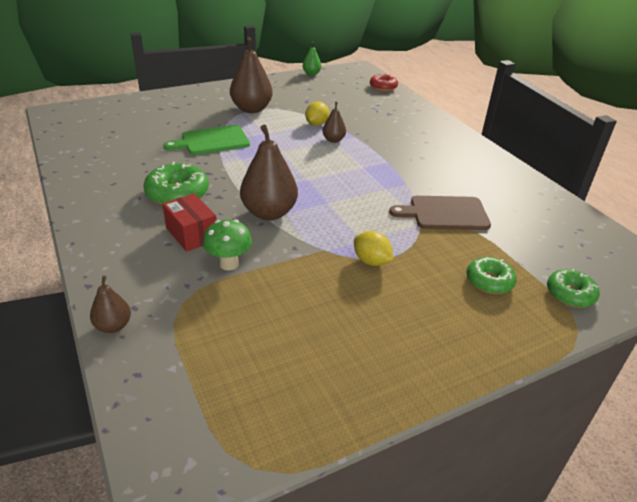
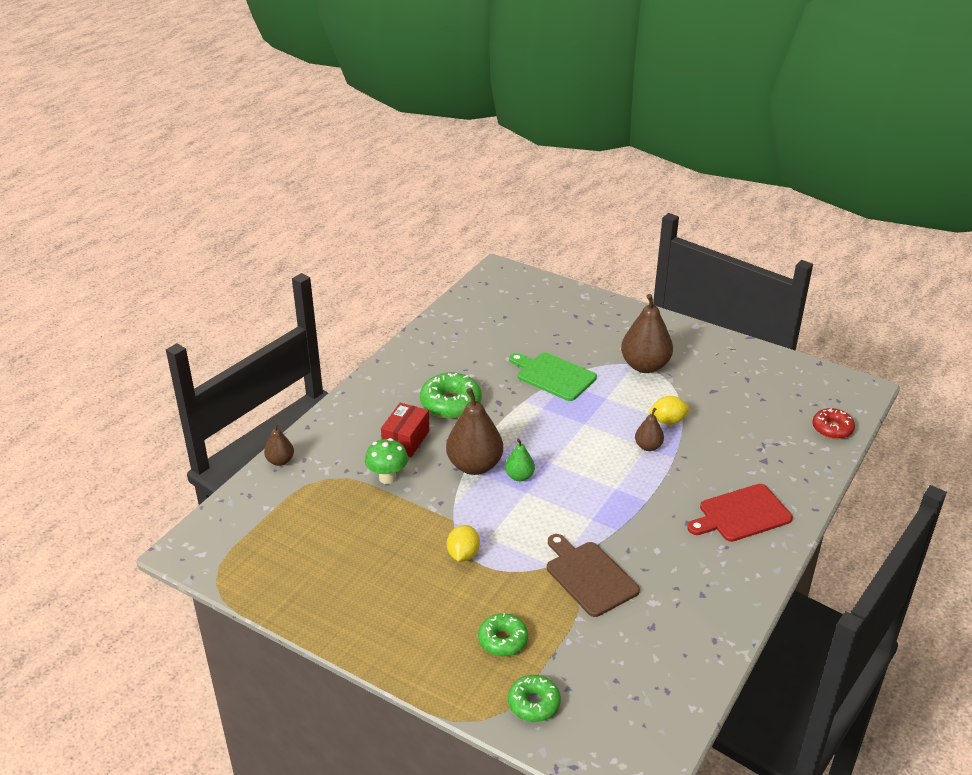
camera: 60 degrees right, 0 degrees up
(311, 74) = (789, 362): green pear -> green pear (519, 476)
(431, 138) = (742, 514): none -> red cutting board

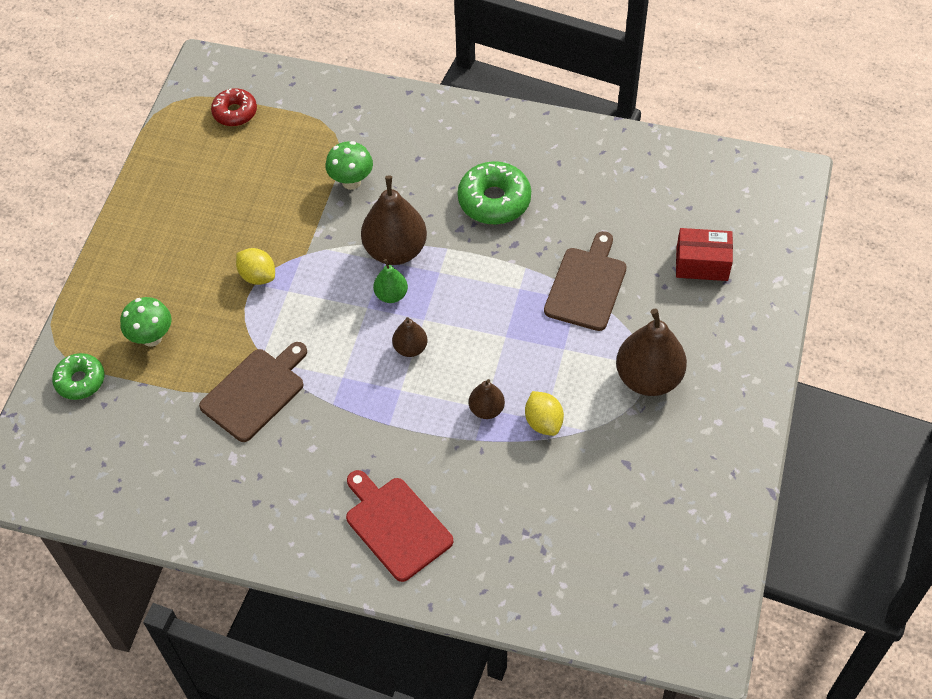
camera: 75 degrees right, 20 degrees up
(280, 461) = (348, 89): brown pear -> brown pear (410, 348)
(406, 440) = (416, 179): red box -> red box (702, 264)
(463, 554) = (258, 276): yellow lemon -> yellow lemon turned 45 degrees clockwise
(503, 640) = (152, 337): green donut -> green mushroom
(553, 376) = (586, 286): green cutting board -> brown cutting board
(832, 429) = (599, 615): red donut -> red donut (235, 112)

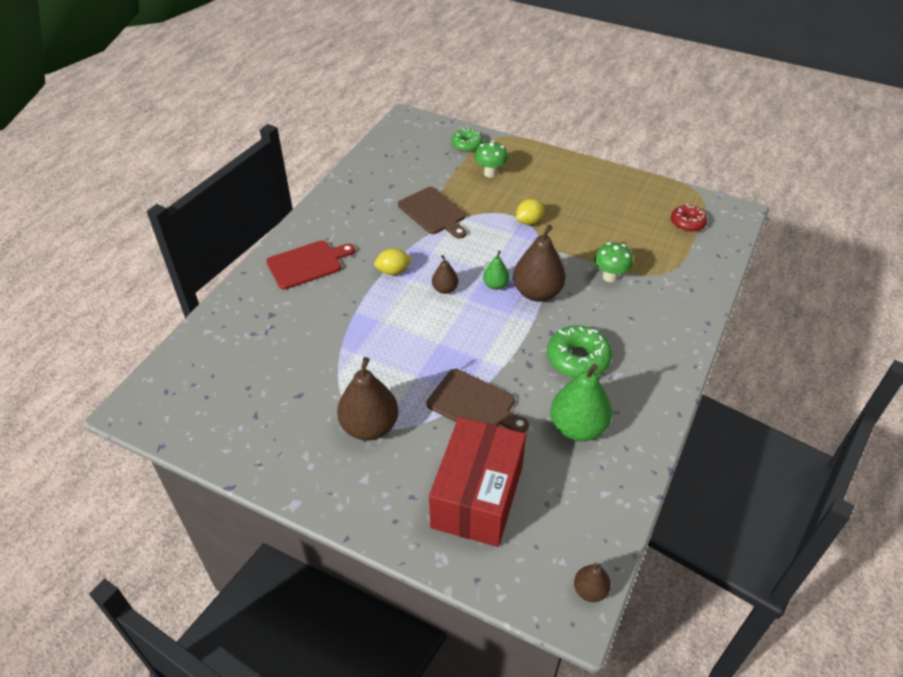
camera: 100 degrees right, 10 degrees down
(486, 409) = (378, 322): brown pear -> brown pear (590, 590)
(543, 422) = (354, 352): yellow lemon -> yellow lemon (393, 271)
(589, 192) = (577, 427): none -> green pear
(702, 264) = (477, 496): red box -> red box, size x1.89

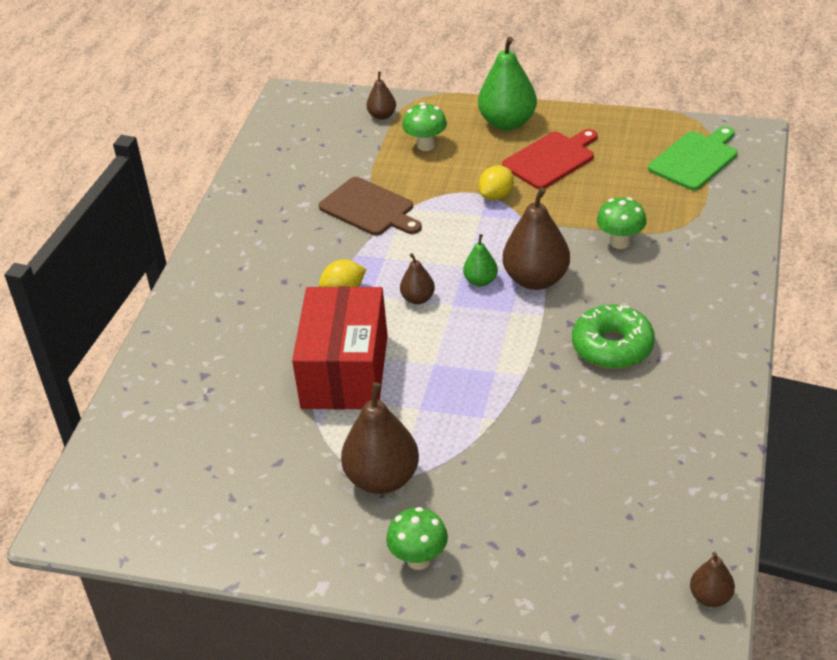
camera: 10 degrees left, 5 degrees down
(307, 264) = (227, 304): red cutting board -> red cutting board (551, 159)
(374, 500) = (419, 559): none -> green mushroom
(466, 145) = (382, 115): green donut -> brown pear
(474, 404) = (503, 425): brown cutting board -> none
(477, 496) = (543, 527): red box -> red box (345, 371)
(577, 427) = (638, 424): green pear -> green pear (507, 122)
(687, 223) = (695, 159): red donut -> green cutting board

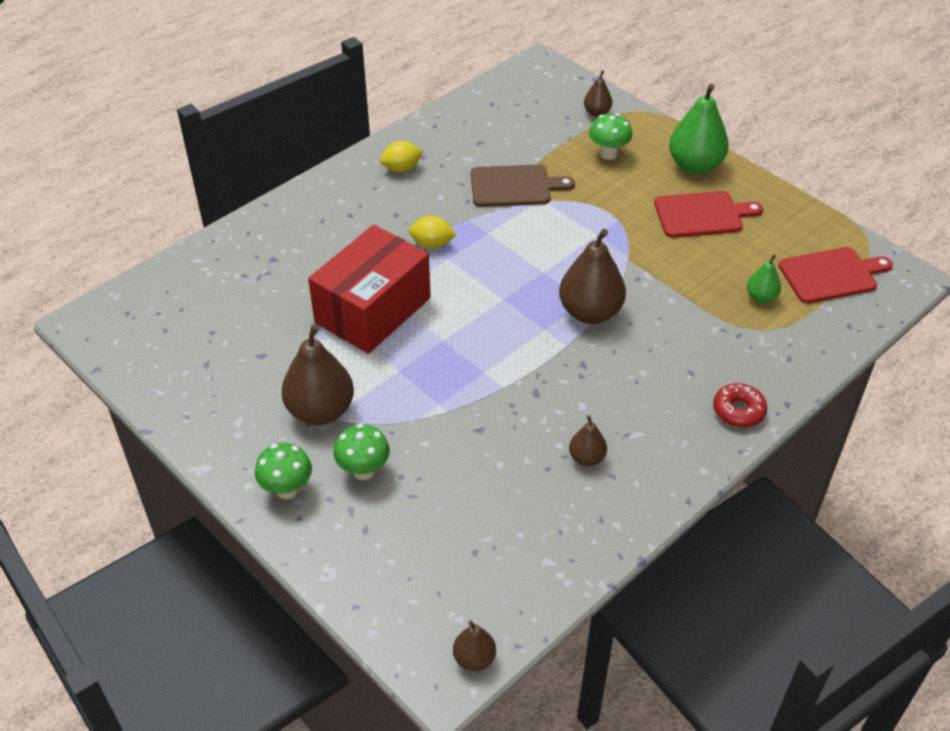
camera: 30 degrees right, 5 degrees up
(369, 208) = (514, 186): brown cutting board -> brown cutting board turned 75 degrees counterclockwise
(418, 298) = (481, 280): brown pear -> brown pear (586, 458)
(480, 281) = (544, 290): green pear -> green pear (761, 297)
(496, 195) = (625, 224): yellow lemon -> yellow lemon (401, 169)
(612, 346) = (598, 402): green donut -> none
(620, 242) = (691, 316): green mushroom -> green mushroom (364, 471)
(695, 159) = (831, 275): green cutting board -> red cutting board
(725, 296) = (738, 411): none -> red donut

